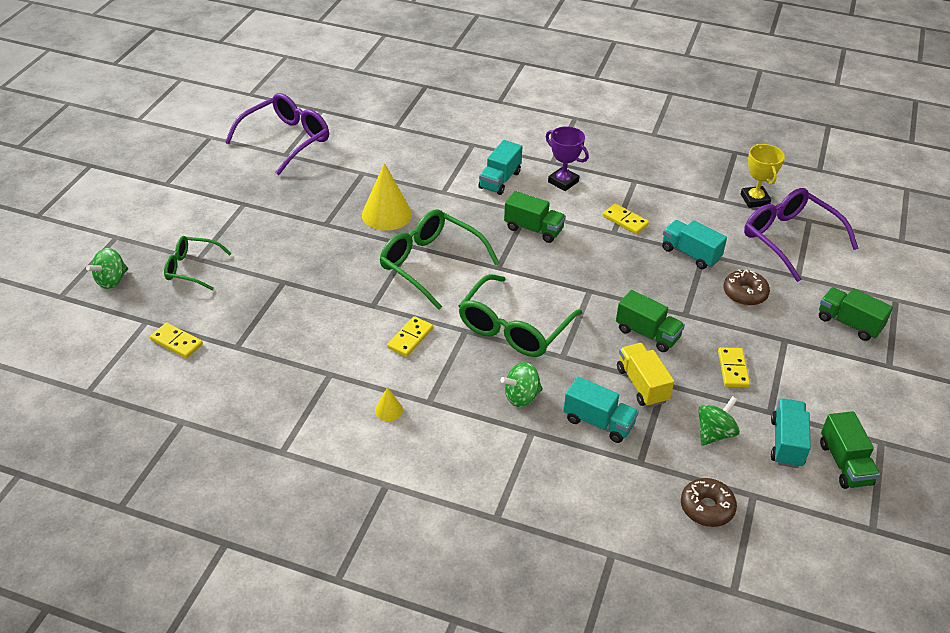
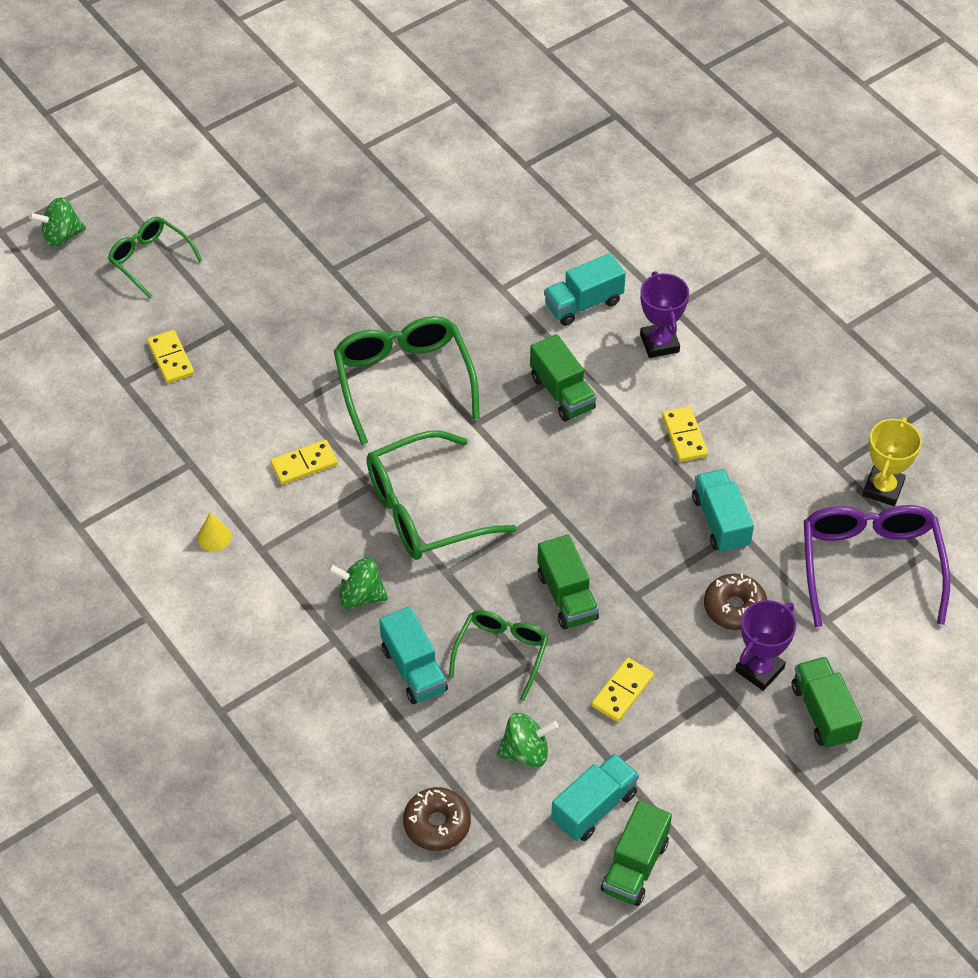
camera: 35 degrees right, 10 degrees up
(177, 342) = (71, 346): yellow domino -> yellow domino (171, 358)
(286, 140) = (379, 126): purple glasses -> none
(386, 214) = (410, 289): yellow cone -> none
(642, 385) = (501, 653): yellow truck -> green glasses
(792, 318) = (759, 669): none -> purple trophy

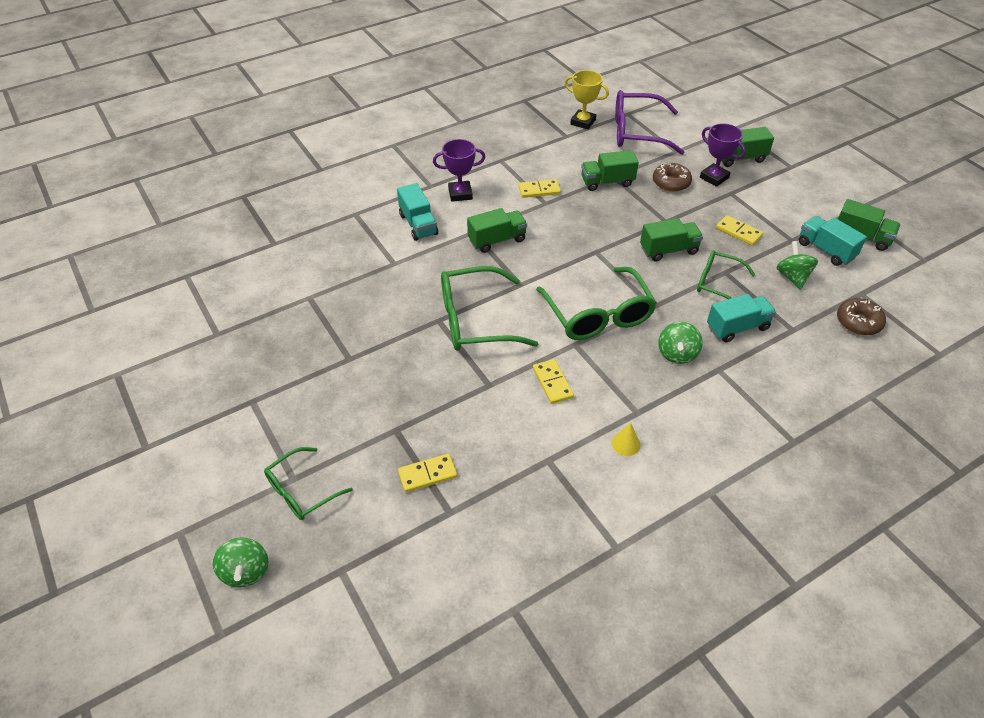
camera: 85 degrees left, 5 degrees down
(720, 522) = (607, 182): turquoise truck -> green truck

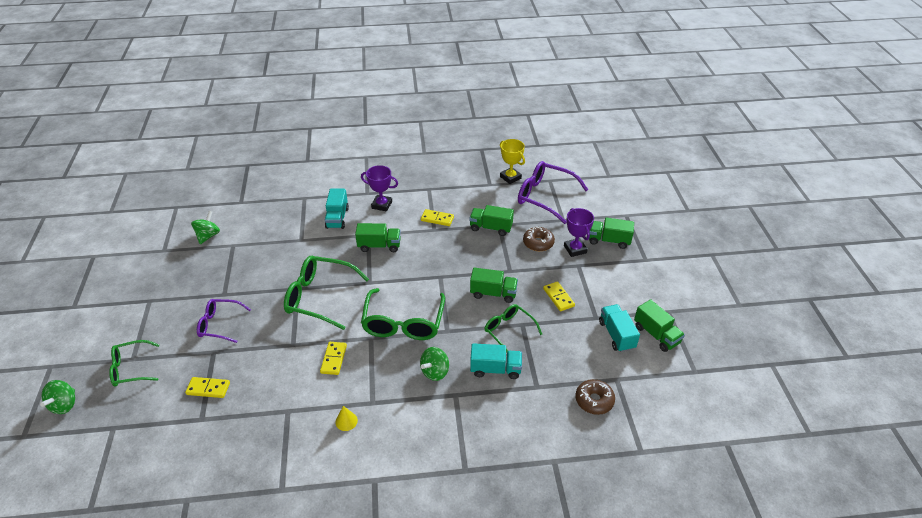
camera: 25 degrees right, 5 degrees down
(376, 395) = (220, 324): none -> purple glasses
(792, 277) = (571, 346): green spinning top -> green spinning top (208, 236)

